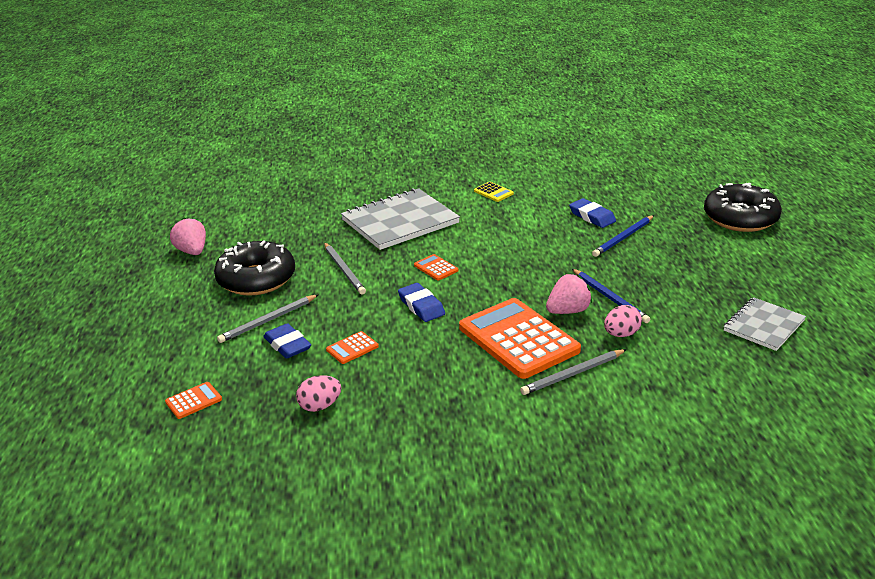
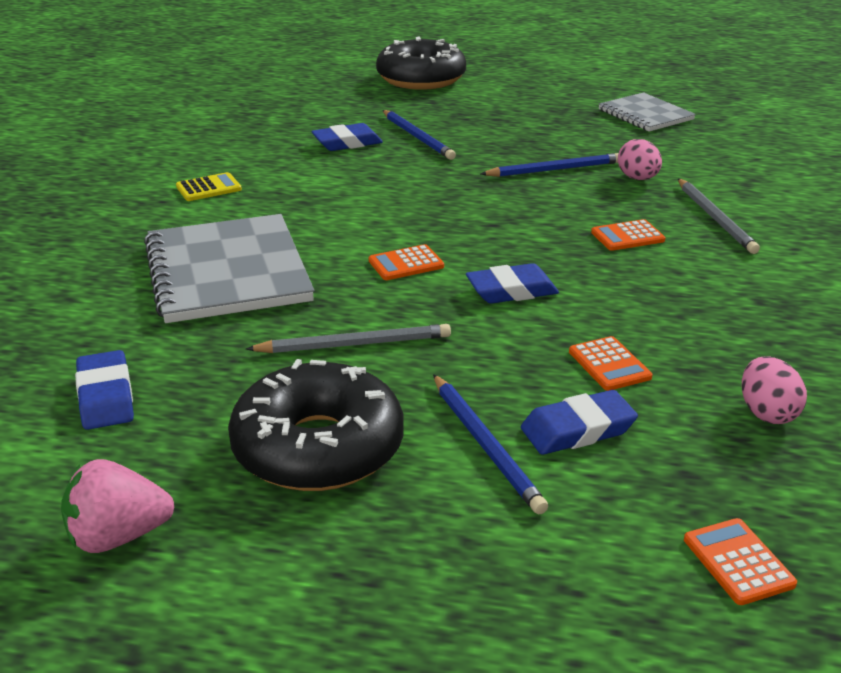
camera: 75 degrees left, 0 degrees up
(268, 321) = (486, 445): grey pencil -> blue pencil
(281, 223) = (106, 396): none -> blue eraser
(518, 339) = (627, 236): orange calculator -> orange calculator, size x0.41
(568, 311) = (573, 197): pink strawberry -> none

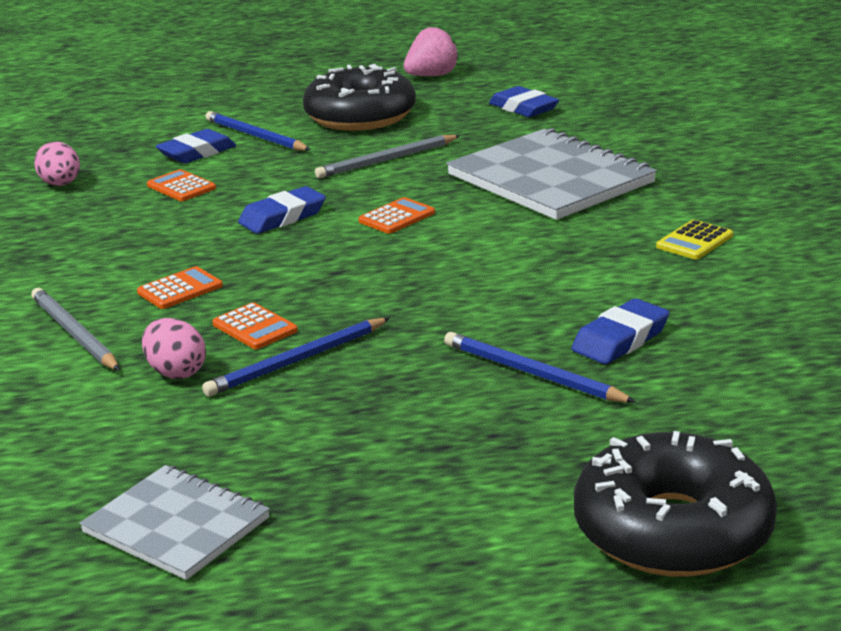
camera: 160 degrees right, 5 degrees down
(738, 562) = (95, 126): orange calculator -> orange calculator (255, 327)

